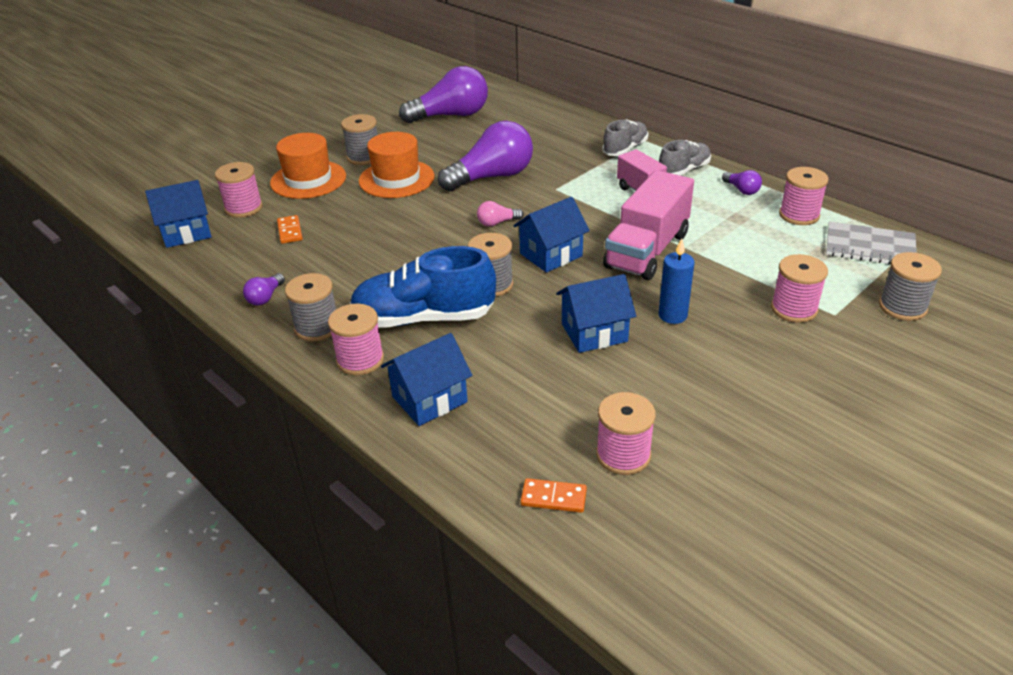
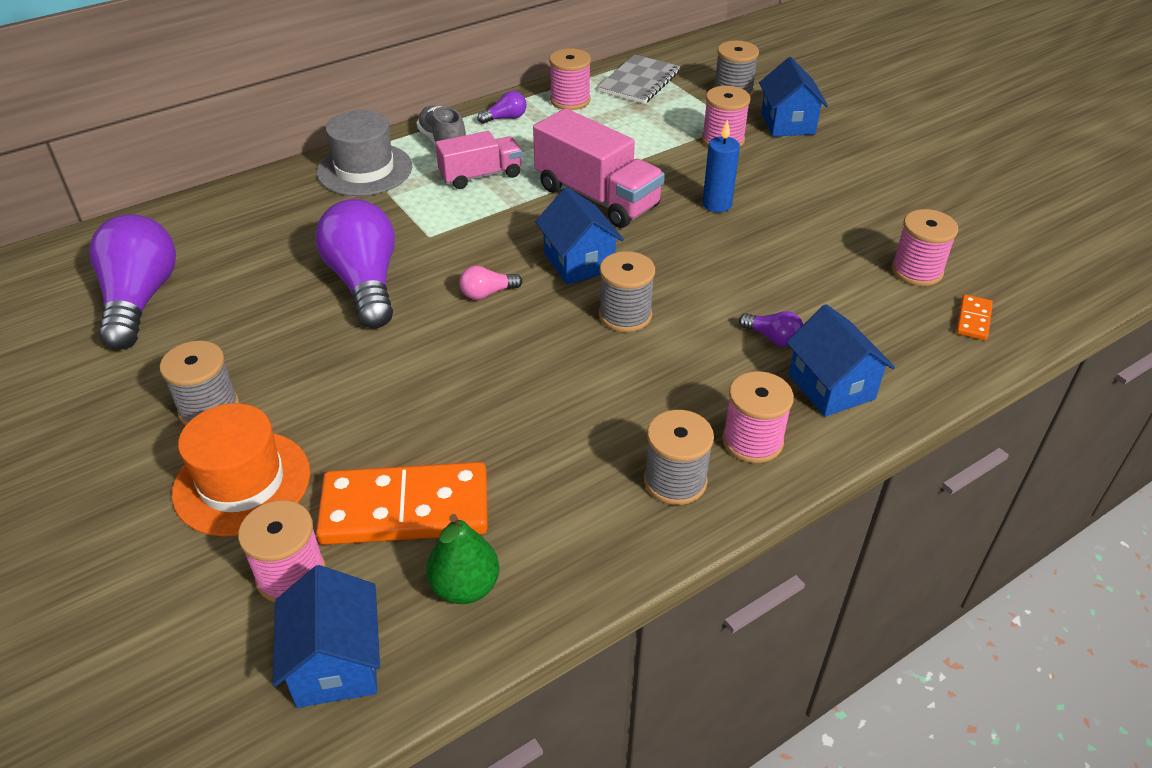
camera: 80 degrees left, 5 degrees up
(232, 261) = (465, 587): none -> green pear
(265, 297) = (586, 539): purple light bulb -> purple light bulb (773, 338)
(290, 231) = (405, 509): orange domino -> orange domino, size x2.30
(396, 179) = (310, 376): orange hat -> none
(424, 318) = (679, 378): blue shoe -> none
(497, 223) = (487, 293): pink light bulb -> pink light bulb turned 75 degrees clockwise
(594, 332) = (734, 256): blue house -> blue house (787, 123)
(625, 149) = (365, 170): grey shoe -> grey hat

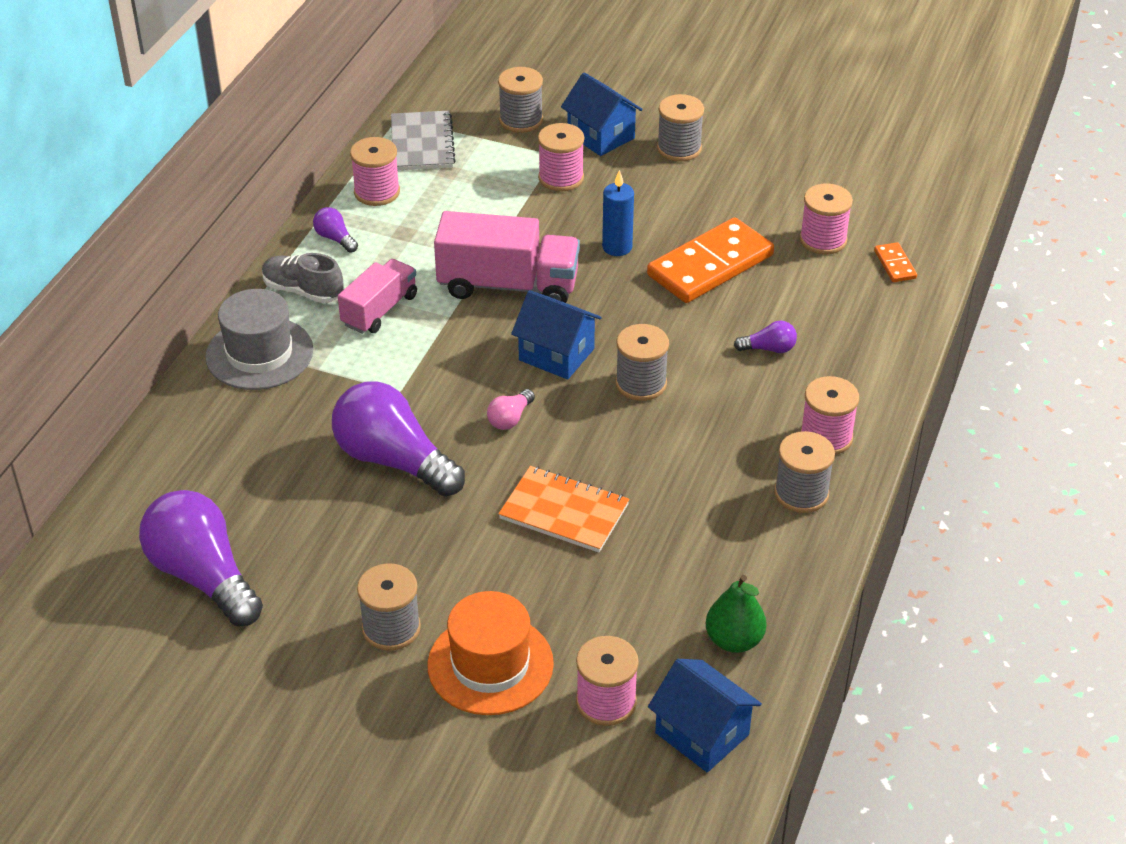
camera: 35 degrees left, 0 degrees up
(405, 509) = (635, 615): orange domino -> orange domino (710, 265)
(446, 387) = (564, 512): none -> orange notebook
(505, 118) = (335, 238): purple light bulb -> purple light bulb turned 75 degrees counterclockwise
(831, 387) = (843, 368): blue house -> none
(847, 154) = (679, 148): none -> grey spool

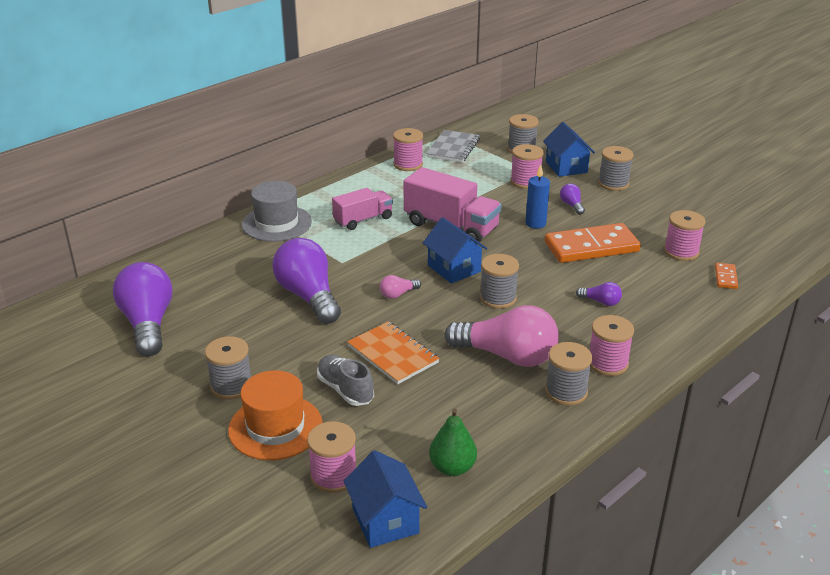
camera: 25 degrees right, 10 degrees down
(303, 291) = (327, 200): grey shoe -> grey shoe (345, 390)
(335, 238) = (366, 180): purple light bulb -> purple light bulb (571, 205)
(704, 466) = (507, 356): none -> pink light bulb

